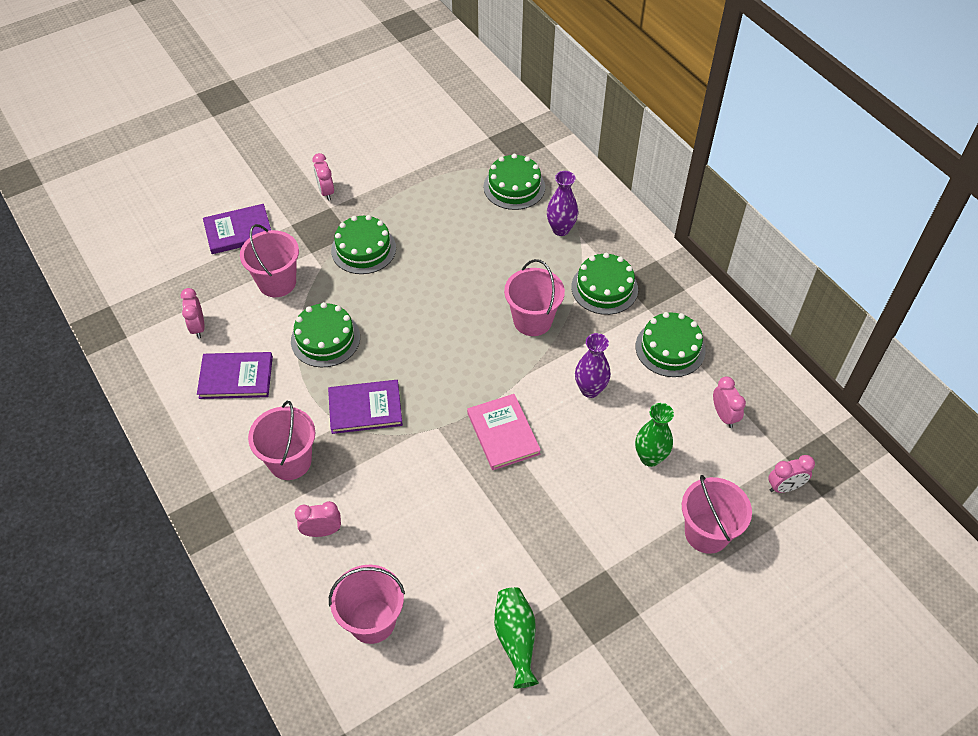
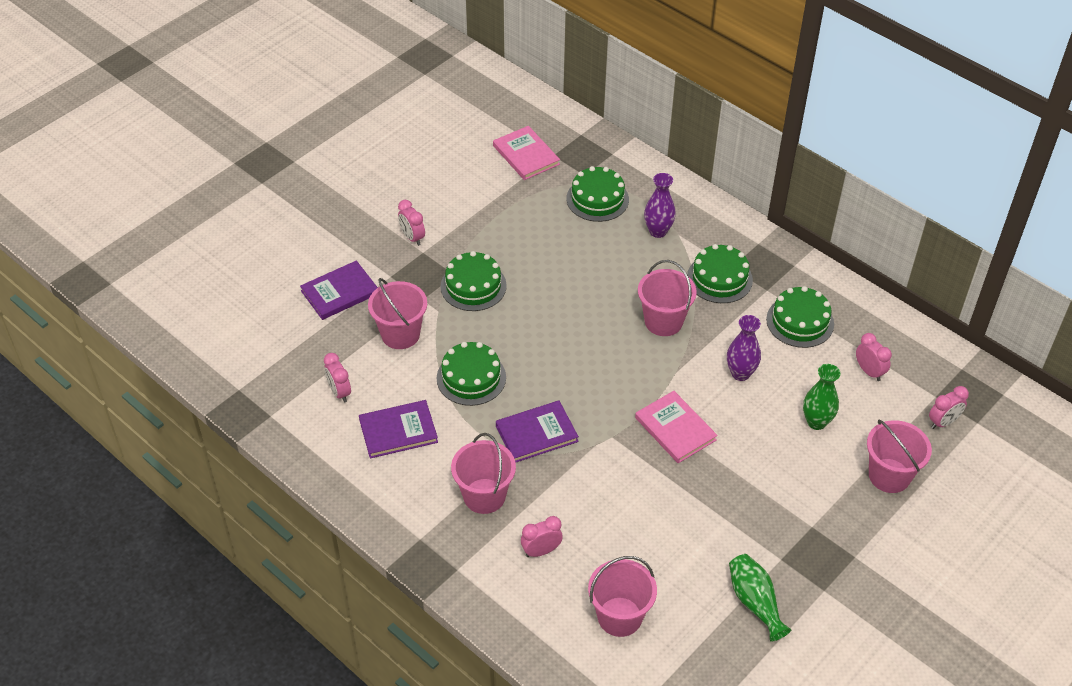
camera: 15 degrees left, 5 degrees down
(463, 133) = (526, 155): none -> pink book

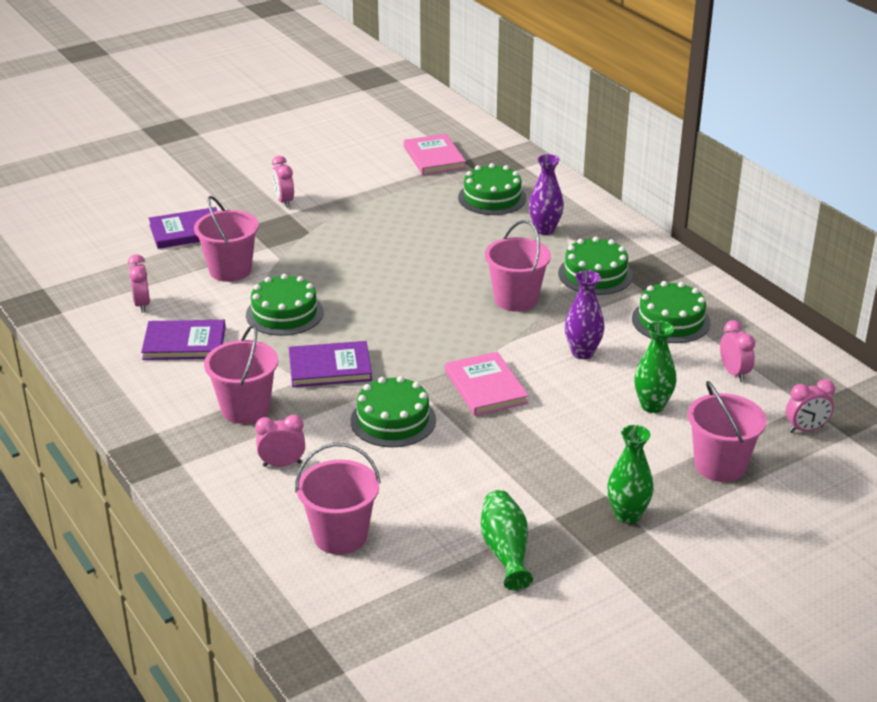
camera: 15 degrees right, 15 degrees down
(473, 286) = (326, 245): green cake -> green cake (393, 420)
(835, 544) = (627, 515): none -> green vase

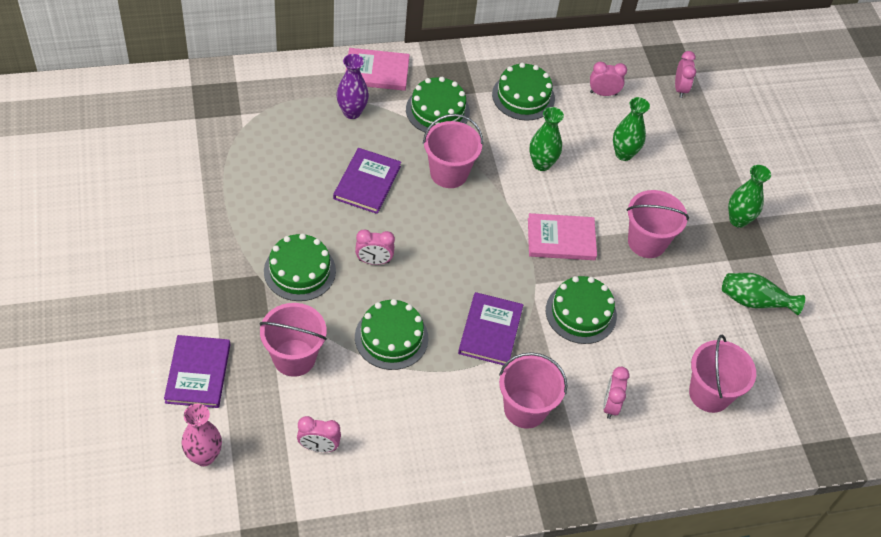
camera: 75 degrees left, 20 degrees up
(106, 254) = (204, 456): none -> pink vase
(184, 343) = (403, 428): purple book -> purple book (367, 182)
(284, 201) = (187, 277): pink clock -> pink clock (374, 261)
(434, 157) = (175, 135): pink book -> pink book (377, 71)
(492, 198) = (277, 124): green cake -> green cake (299, 271)
(582, 353) = (541, 164): purple vase -> green vase
(720, 465) = (702, 149): pink bucket -> pink bucket (647, 242)

